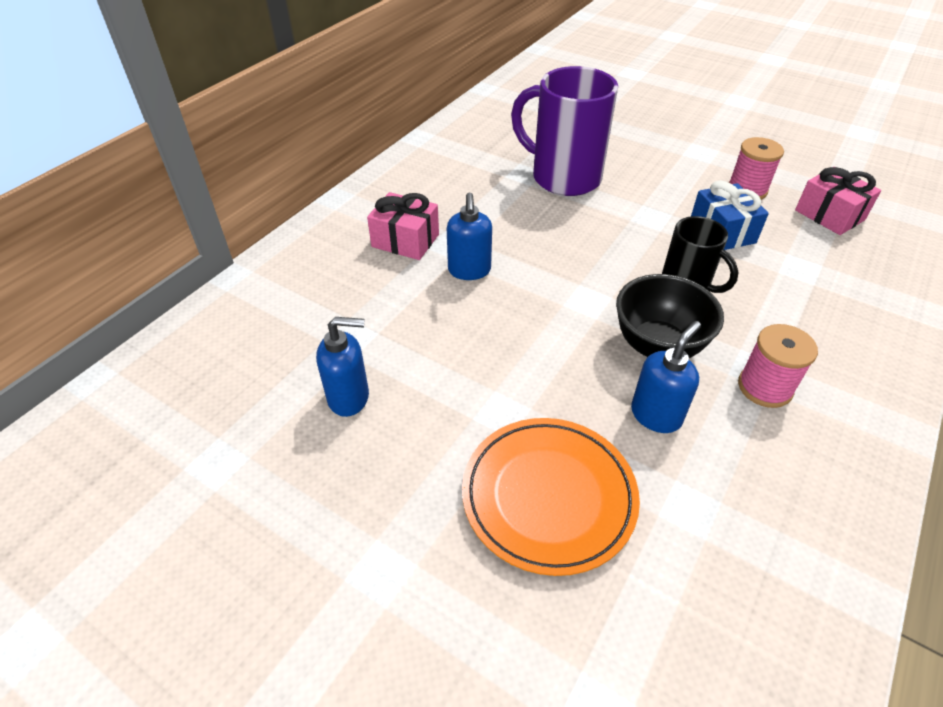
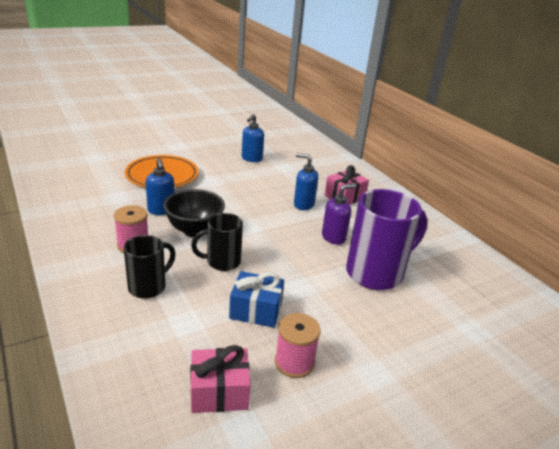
camera: 115 degrees right, 15 degrees down
(527, 221) = (333, 237): none -> purple soap dispenser
(802, 323) = (148, 287): none -> black mug

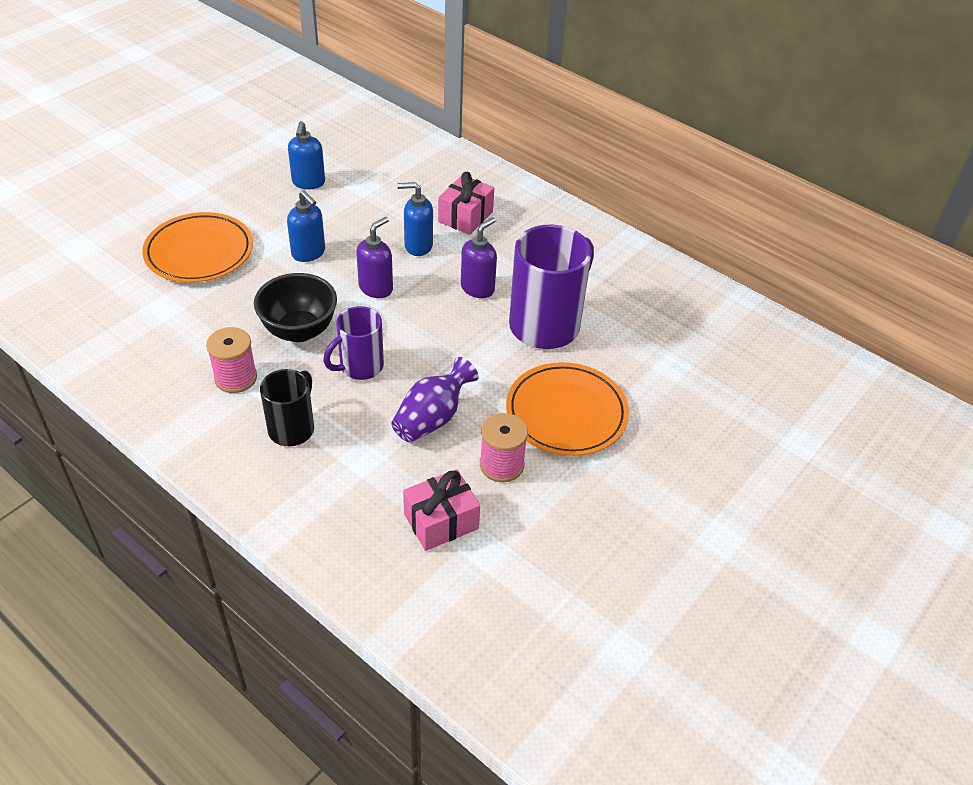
camera: 20 degrees left, 15 degrees up
(161, 210) = (236, 312): blue soap dispenser -> blue soap dispenser (308, 253)
(222, 262) = (360, 367): black mug -> purple mug
(256, 310) = (432, 418): blue gift -> purple vase
(261, 220) = (376, 288): none -> purple soap dispenser
(368, 339) = (566, 413): none -> orange plate

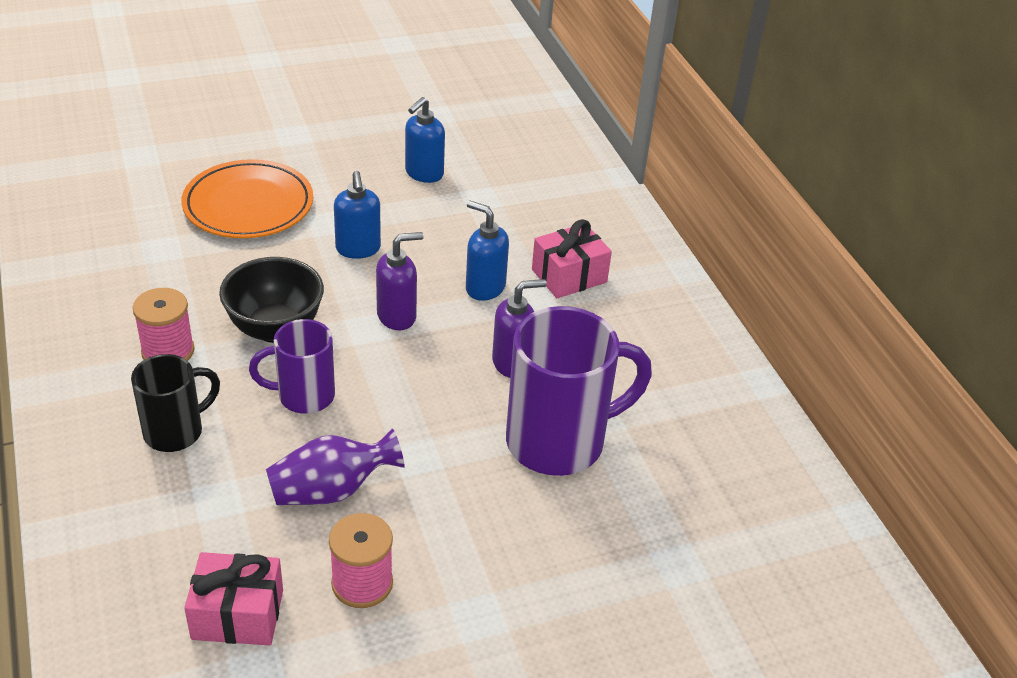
camera: 30 degrees right, 5 degrees down
(566, 413) = (492, 558): orange plate -> none

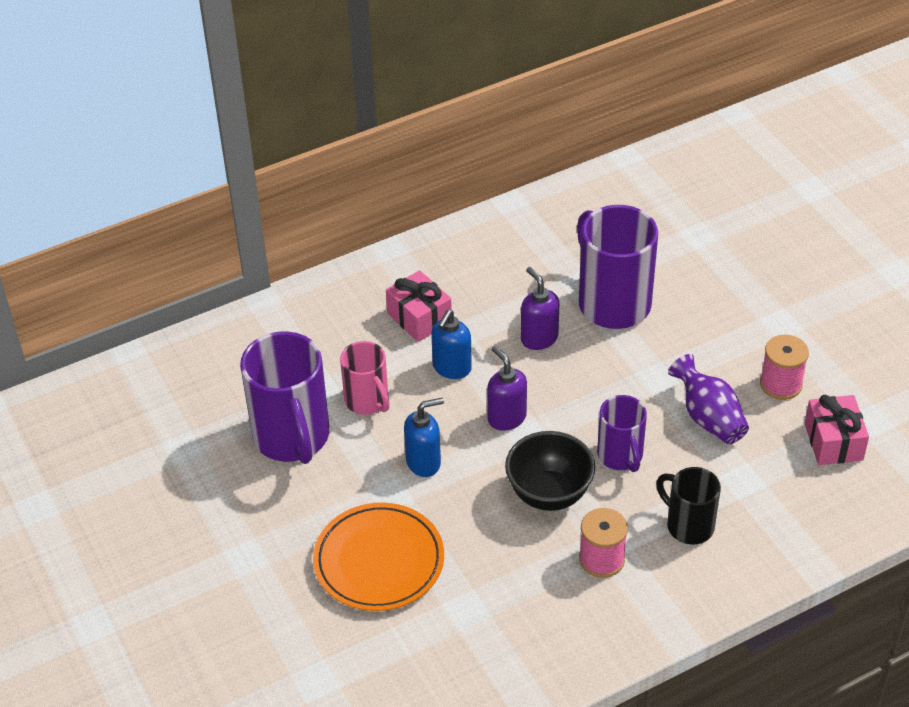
camera: 95 degrees left, 5 degrees up
(424, 173) = (292, 438): blue soap dispenser -> purple mug
(456, 224) = (367, 401): none -> pink mug

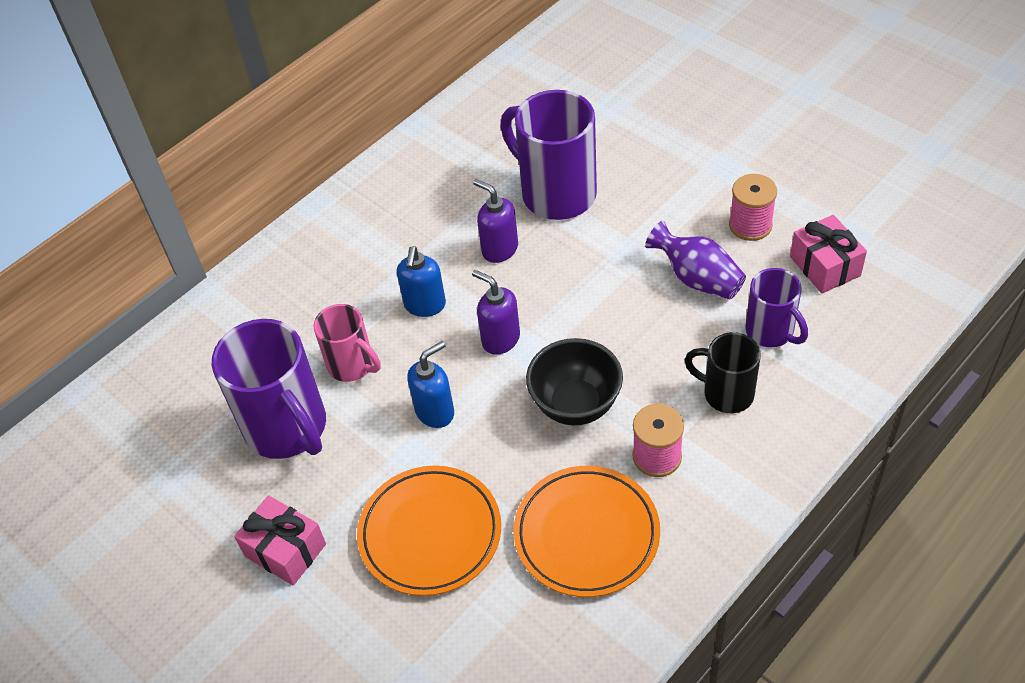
camera: 15 degrees left, 5 degrees up
(419, 318) = (372, 264): pink gift -> pink gift (285, 550)
(512, 603) = (586, 534): none -> orange plate
(620, 456) = (629, 343): purple mug -> purple mug (771, 331)

